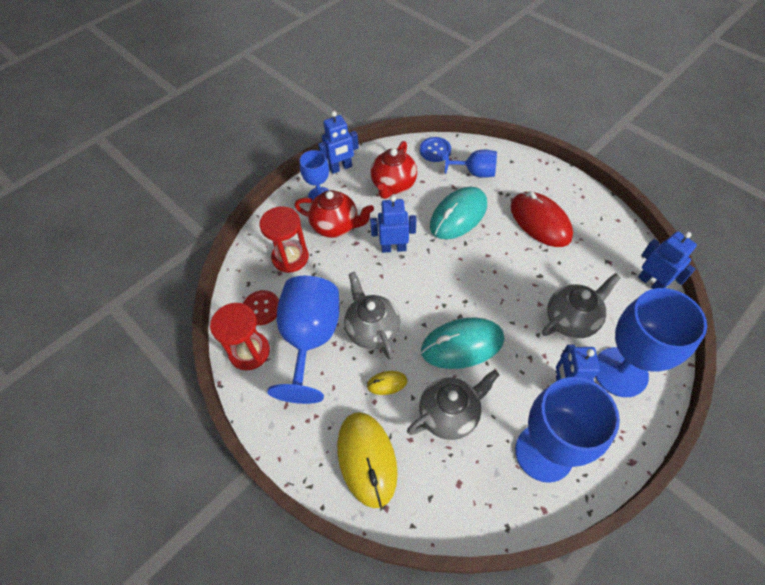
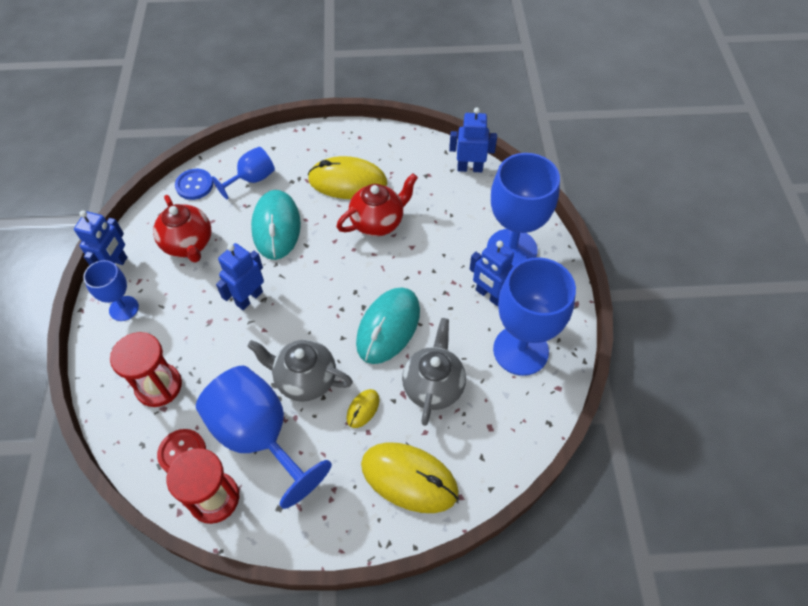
camera: 50 degrees left, 0 degrees up
(336, 226) = (173, 322): red teapot -> red teapot (378, 222)
(540, 221) = (347, 181): red mouse -> yellow mouse
(571, 320) = (445, 240): grey teapot -> none

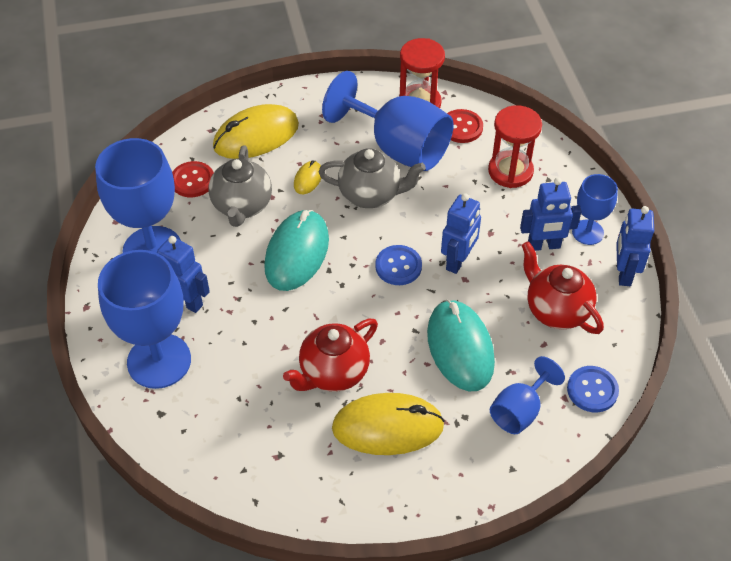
camera: 170 degrees right, 5 degrees down
(302, 301) = (398, 266): none -> blue button
(409, 478) = (256, 136): yellow mouse -> yellow mouse turned 45 degrees counterclockwise
(470, 168) = (217, 476): blue robot -> blue robot (544, 246)
(481, 426) = (192, 180): none -> red button

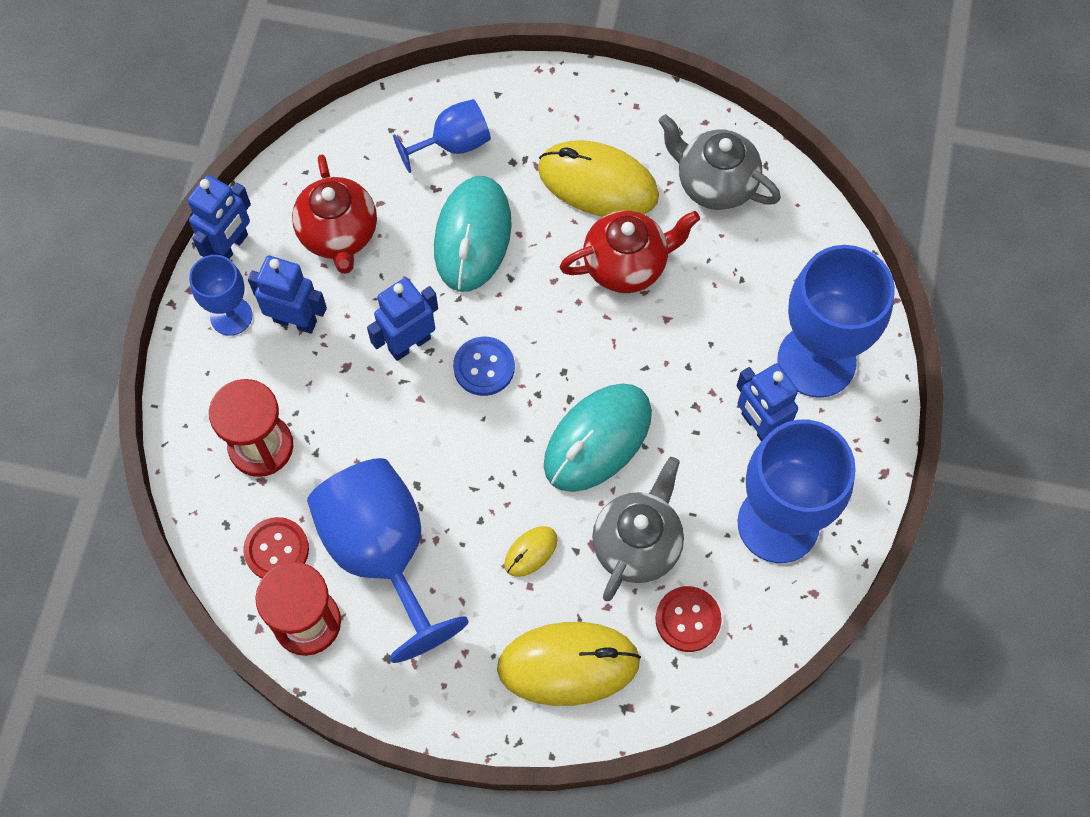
camera: 155 degrees left, 15 degrees up
(371, 195) = (461, 489): grey teapot -> grey teapot (714, 184)
(592, 390) = (365, 134): blue button -> none

